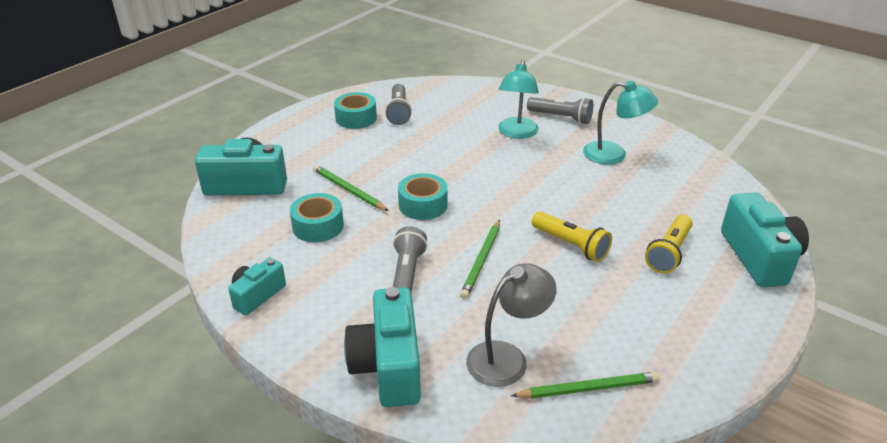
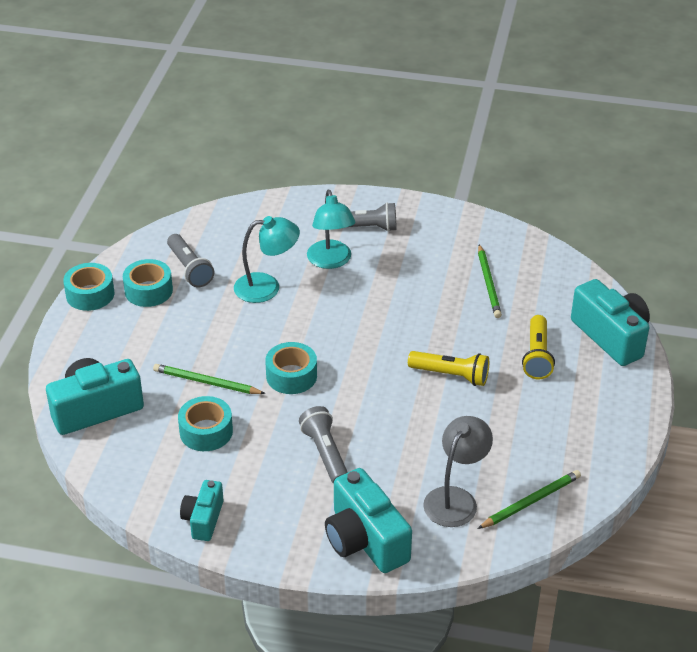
camera: 25 degrees left, 5 degrees up
(311, 110) = (90, 294): none -> turquoise tape
(482, 260) = (382, 417): green pencil -> green pencil (488, 283)
(614, 155) = (439, 260): turquoise lamp -> turquoise lamp (267, 287)

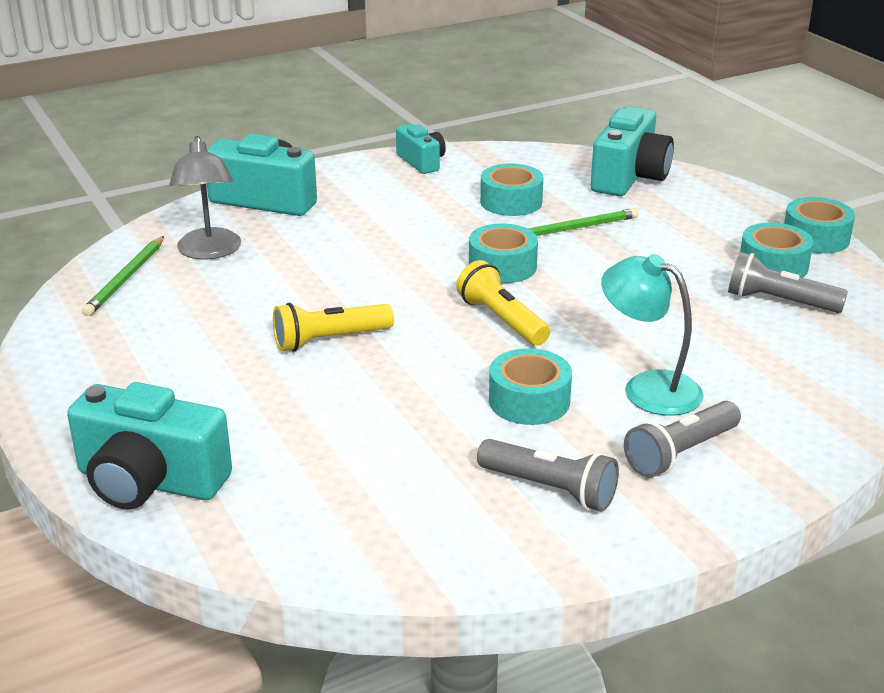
camera: 140 degrees right, 10 degrees down
(267, 287) = (667, 325): turquoise lamp -> none
(325, 454) = (379, 231): grey flashlight -> grey flashlight (549, 489)
(394, 284) = (529, 401): none -> turquoise tape
(488, 283) = (404, 466): green pencil -> none
(537, 356) = (240, 407): yellow flashlight -> yellow flashlight (502, 320)

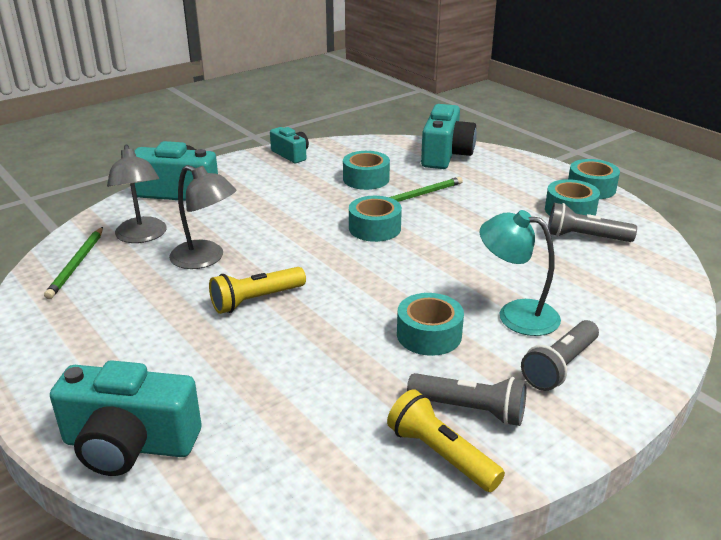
camera: 10 degrees left, 0 degrees up
(280, 286) = (206, 259): none -> grey lamp
(502, 320) = (387, 271): yellow flashlight -> yellow flashlight (441, 455)

